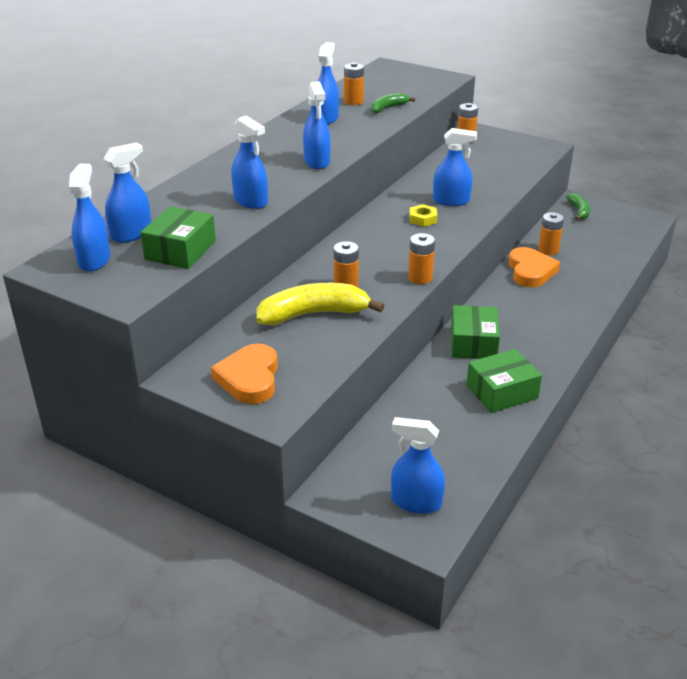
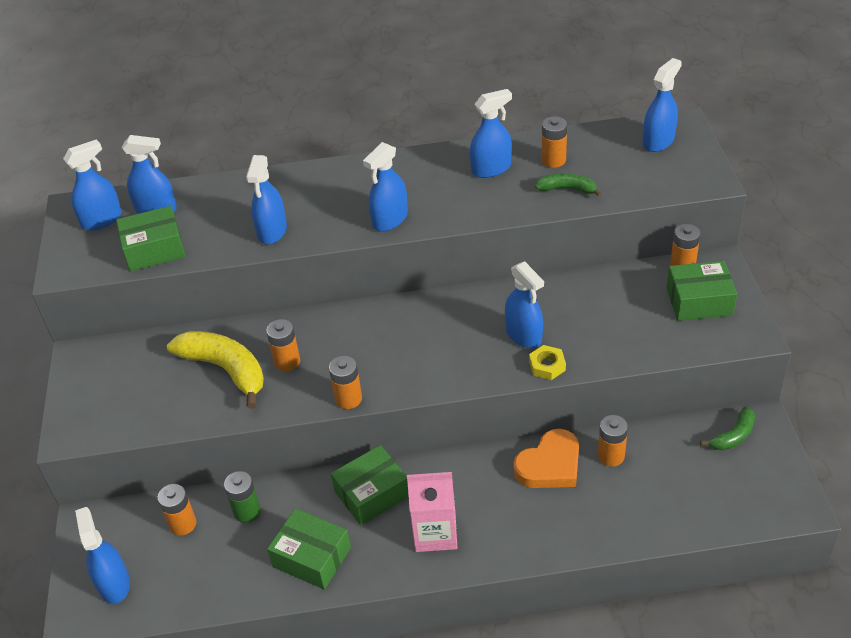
camera: 55 degrees right, 10 degrees up
(249, 378) = (105, 392): orange heart -> none
(390, 74) = (658, 141): none -> blue spray bottle
(395, 440) = (183, 524): none -> orange battery
(422, 403) = (247, 511): none -> green battery
(423, 219) = (462, 337): yellow nut -> yellow nut (547, 365)
(501, 147) = (699, 301): none -> green box
(538, 334) = (435, 533): none -> pink carton

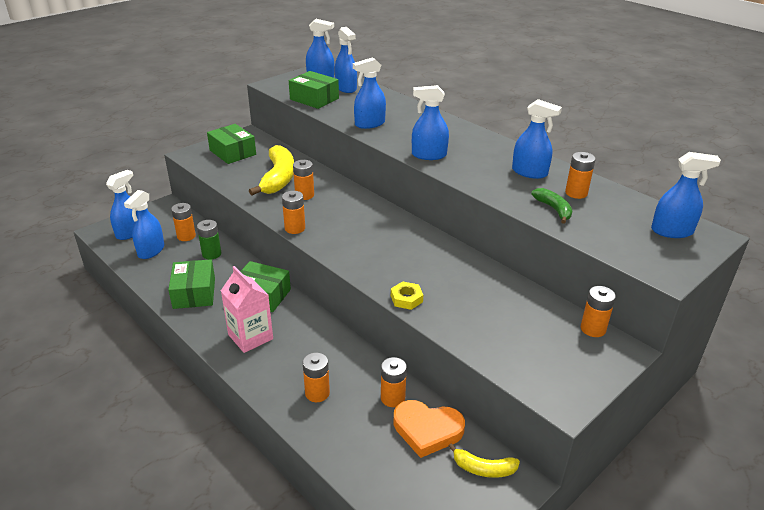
camera: 50 degrees right, 10 degrees down
(524, 335) = (425, 276): blue spray bottle -> blue spray bottle (151, 251)
(550, 465) = (355, 368): orange heart -> orange heart (427, 430)
(563, 511) = (317, 393): none -> orange battery
(699, 301) = (565, 354): green box -> green box (232, 152)
(733, 436) = (483, 468): green banana -> yellow banana

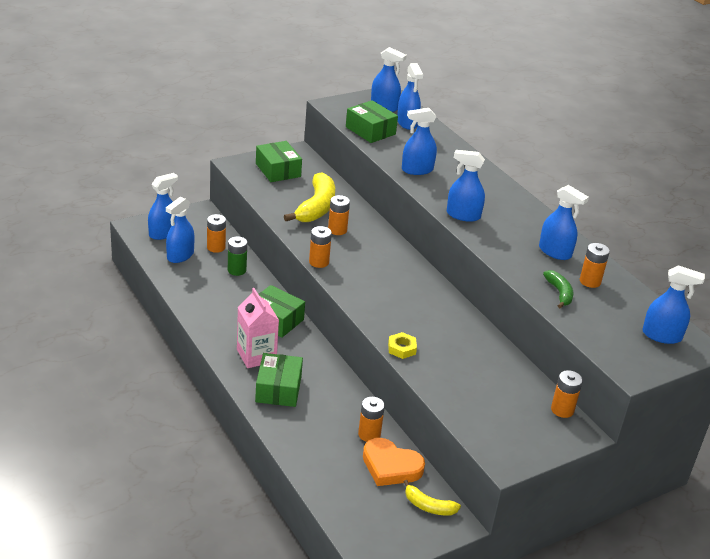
camera: 10 degrees right, 0 degrees up
(194, 293) = (213, 305): green box -> green box (278, 389)
(317, 393) = (303, 416): orange battery -> none

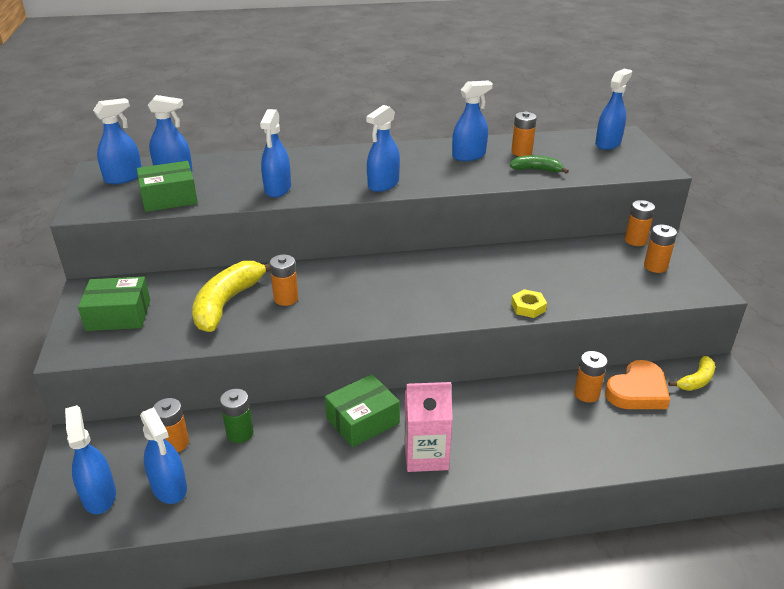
camera: 65 degrees left, 0 degrees up
(278, 389) = (495, 449): green box -> none
(316, 207) = (227, 303): yellow banana -> yellow banana turned 105 degrees counterclockwise
(319, 262) = (344, 328): orange battery -> orange battery (655, 266)

